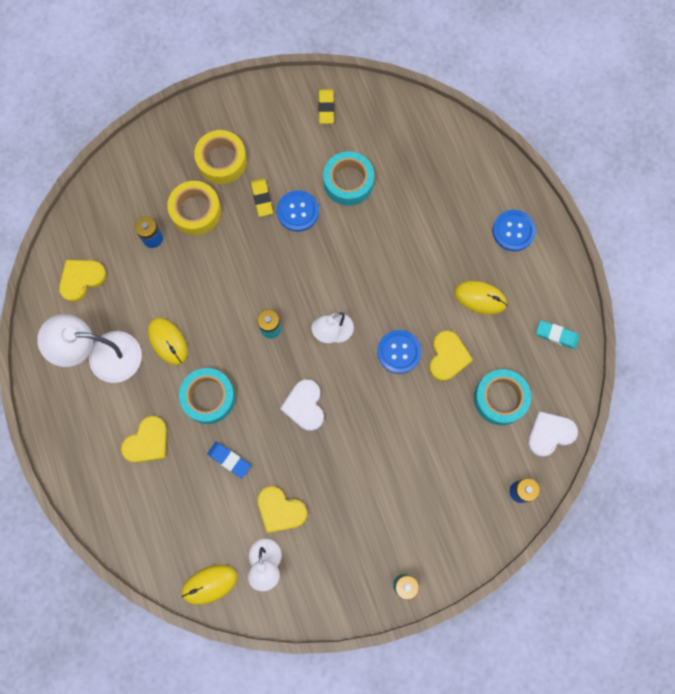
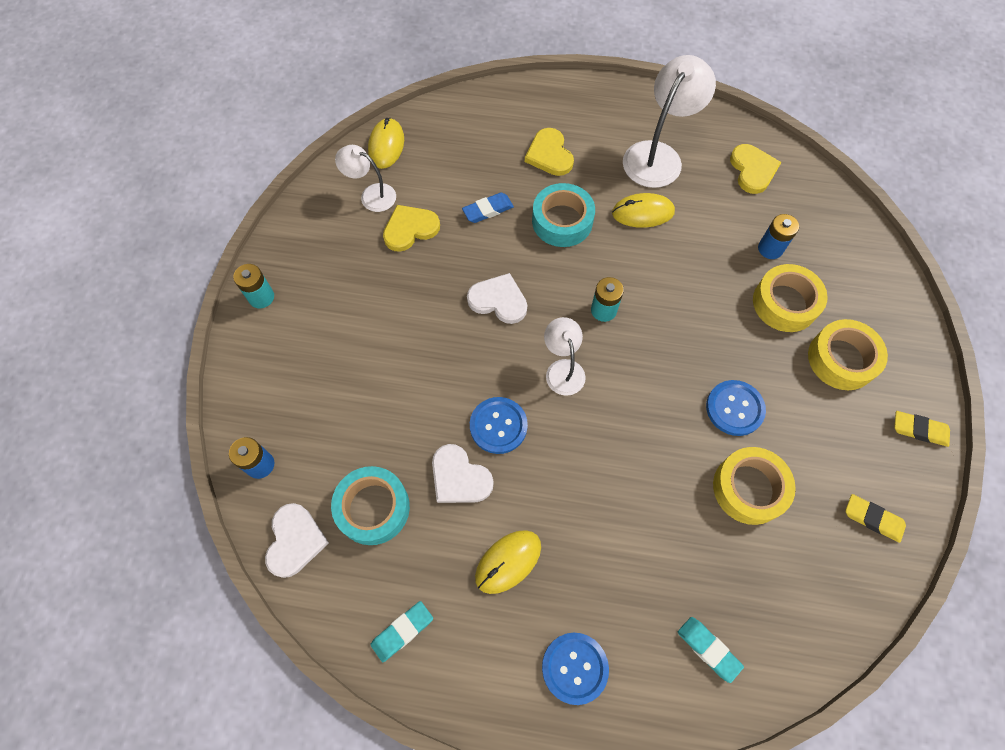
camera: 120 degrees right, 10 degrees down
(262, 198) = (770, 378): yellow eraser -> yellow eraser (919, 430)
(348, 182) = (749, 488): turquoise tape -> yellow tape
(448, 357) = (459, 477): yellow heart -> white heart
(458, 166) = (708, 649): none -> turquoise eraser

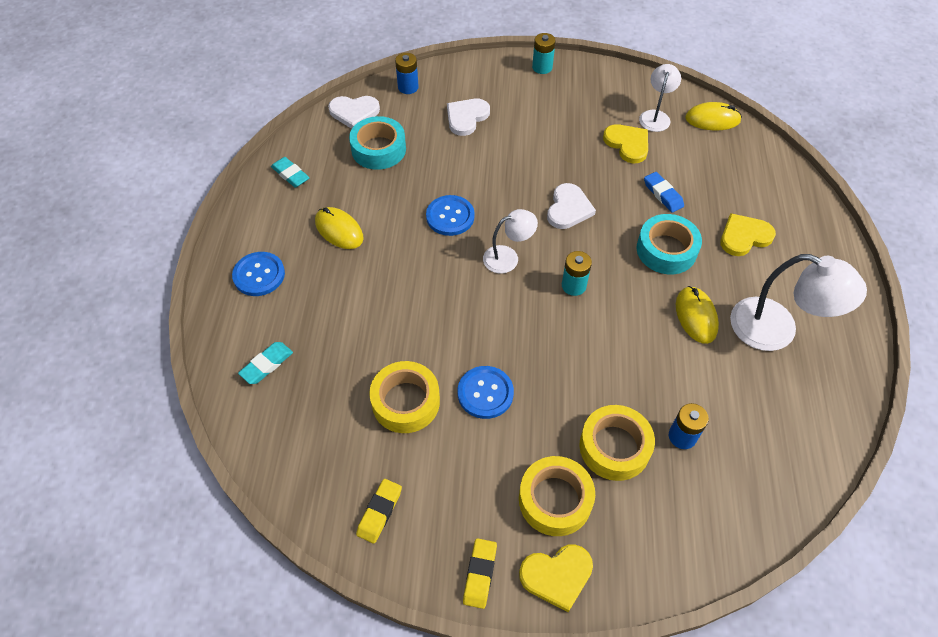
camera: 85 degrees right, 10 degrees down
(459, 477) = (405, 196): white heart -> white heart (466, 117)
(752, 170) = (788, 424): yellow heart -> yellow heart (557, 576)

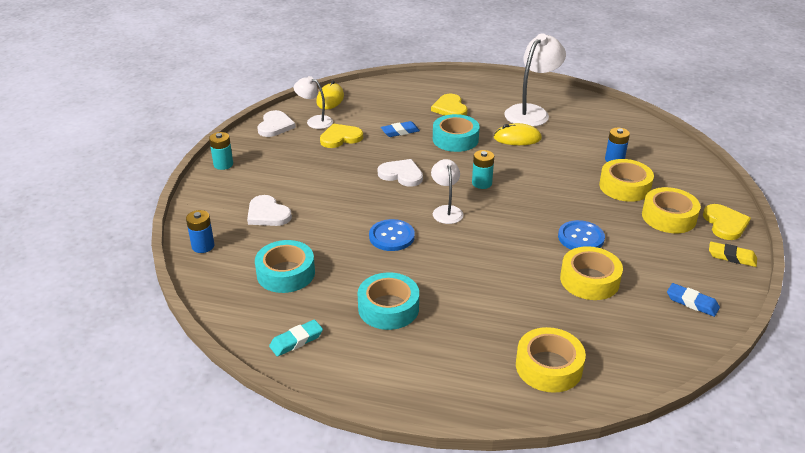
camera: 80 degrees left, 20 degrees down
(259, 275) = (435, 370): blue button -> none
(267, 365) = (548, 367): turquoise eraser -> yellow tape
(339, 230) = (388, 308): yellow mouse -> turquoise tape
(354, 112) = (221, 287): white heart -> white heart (275, 126)
(379, 512) = (692, 302): yellow eraser -> blue eraser

